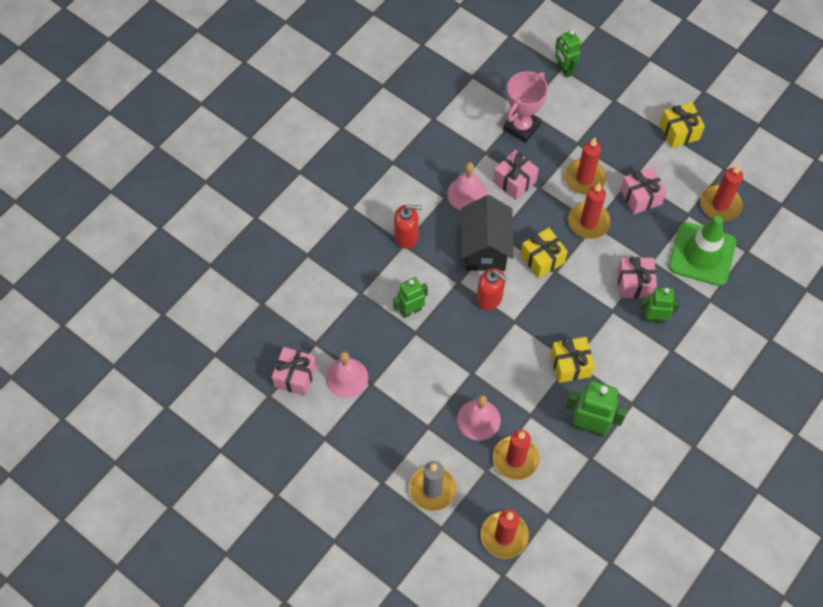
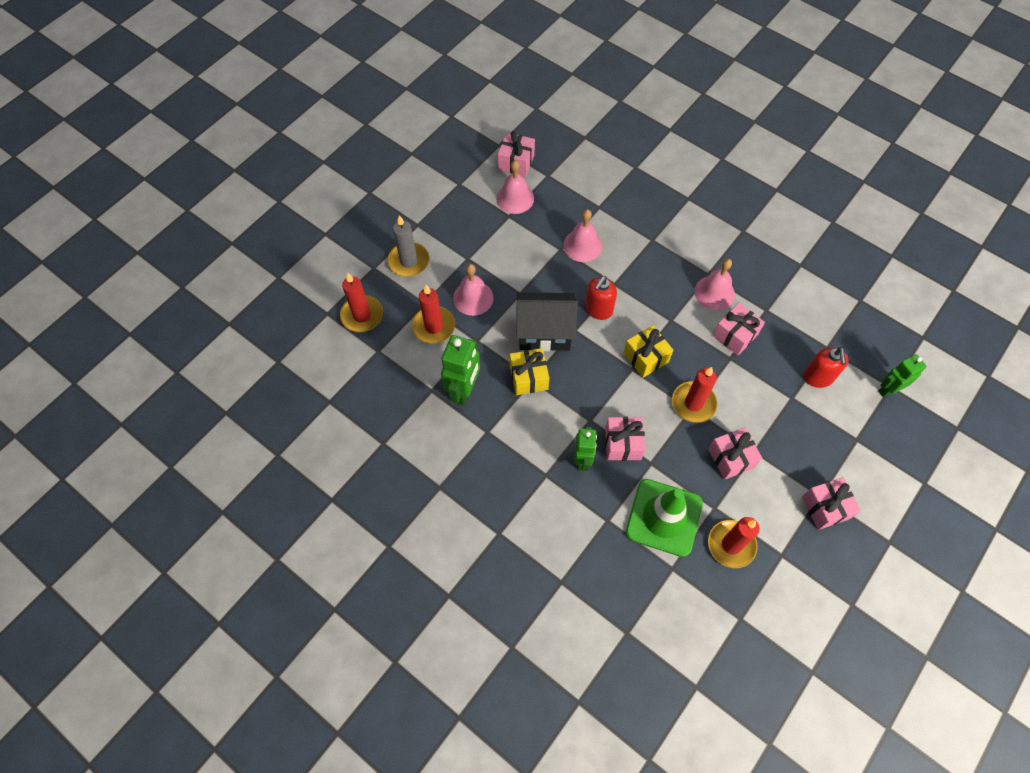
camera: 90 degrees right, 0 degrees up
(406, 236) = (661, 242): red soap dispenser -> red soap dispenser (818, 377)
(411, 310) = (582, 245): green robot -> pink bell
(485, 249) = (653, 307): black house -> black house (544, 333)
(521, 127) = (804, 344): pink trophy -> none
(584, 178) = (747, 402): red candle -> none
(679, 132) = (825, 507): yellow gift -> pink gift

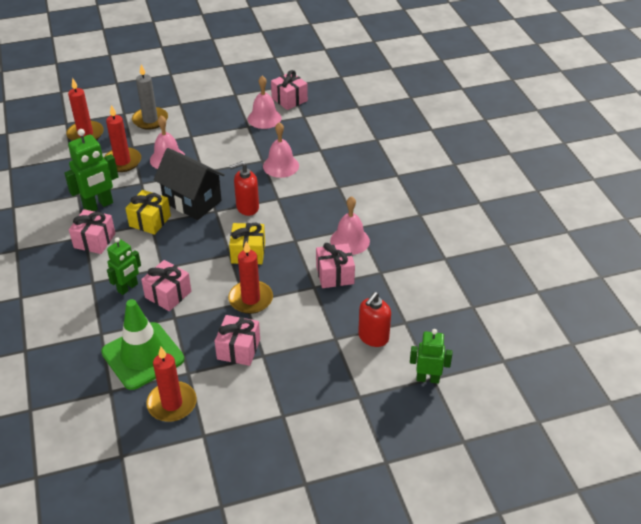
camera: 35 degrees right, 20 degrees down
(825, 507) = (277, 426): pink gift -> pink gift (94, 240)

